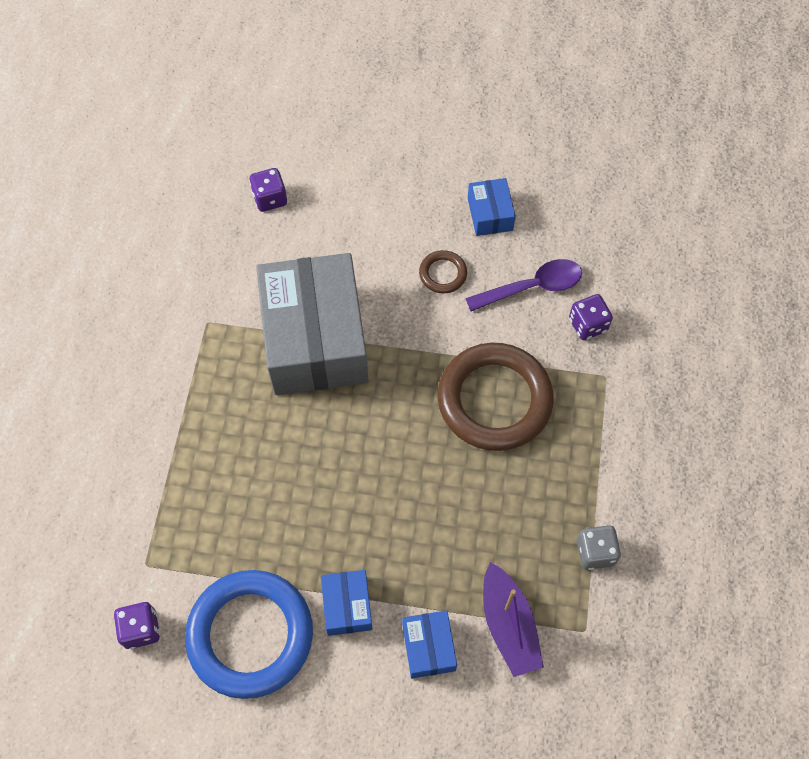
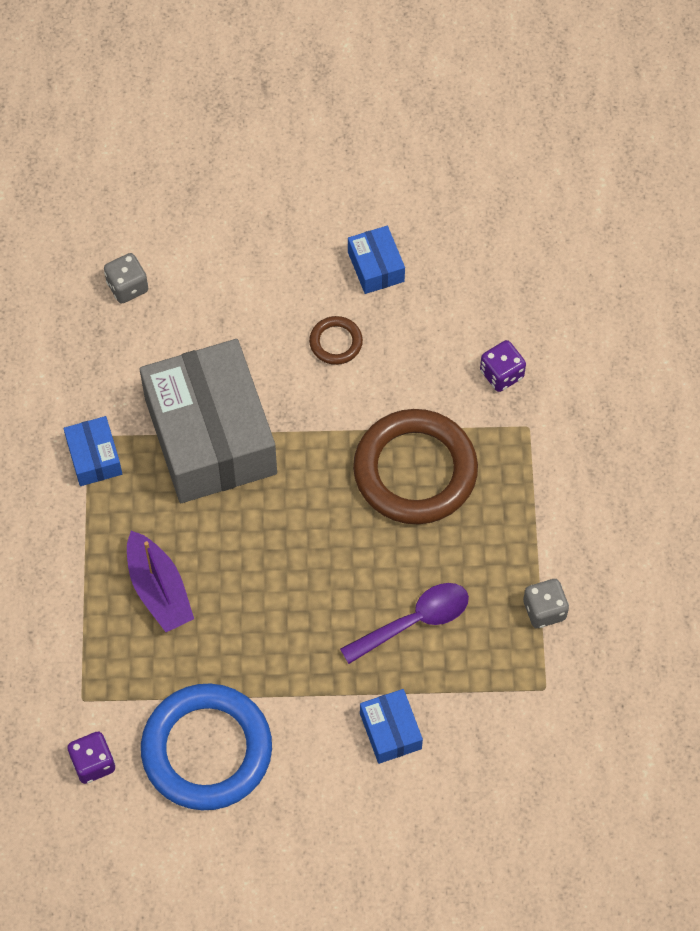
camera: 10 degrees left, 0 degrees up
(270, 199) = (127, 287): purple dice -> grey dice
(347, 606) = (300, 705): blue box -> blue box (94, 457)
(509, 625) = (467, 696): purple boat -> purple boat (159, 589)
(532, 287) = (435, 342): purple spoon -> purple spoon (414, 621)

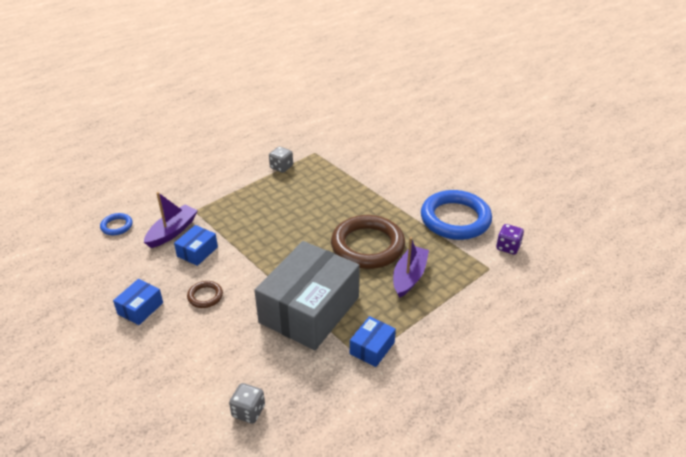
camera: 130 degrees left, 25 degrees down
(390, 731) = (380, 178): blue box -> blue box (197, 252)
(414, 621) = (327, 195): purple spoon -> none
(415, 471) = (254, 231): brown ring -> brown ring (367, 246)
(501, 374) = (172, 232): purple dice -> purple boat
(573, 316) = (117, 226): none -> blue ring

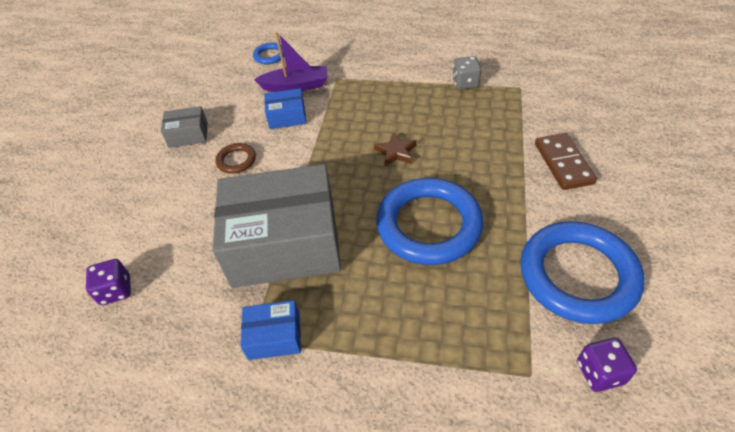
camera: 55 degrees right, 10 degrees up
(140, 308) = (188, 135): blue box -> grey box
(248, 411) = (116, 290): grey dice -> purple dice
(298, 225) = (396, 152): none -> brown star
(367, 246) = (429, 225): brown ring -> blue ring
(386, 177) = (563, 163): none -> brown domino
(409, 276) = (420, 296): purple boat -> none

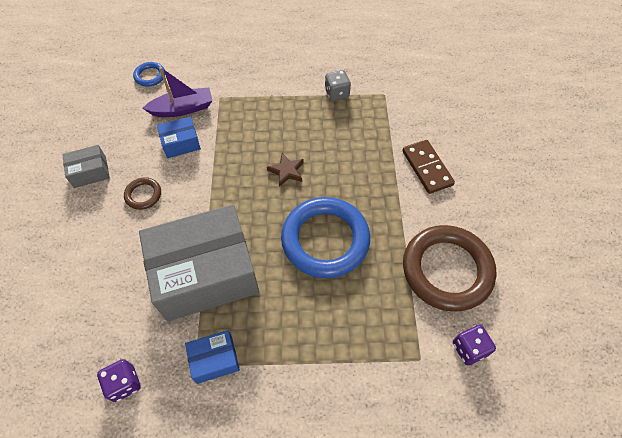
camera: 15 degrees left, 10 degrees up
(116, 290) = (63, 339): purple dice -> purple dice (124, 383)
(577, 275) = (447, 270): blue ring -> brown ring

